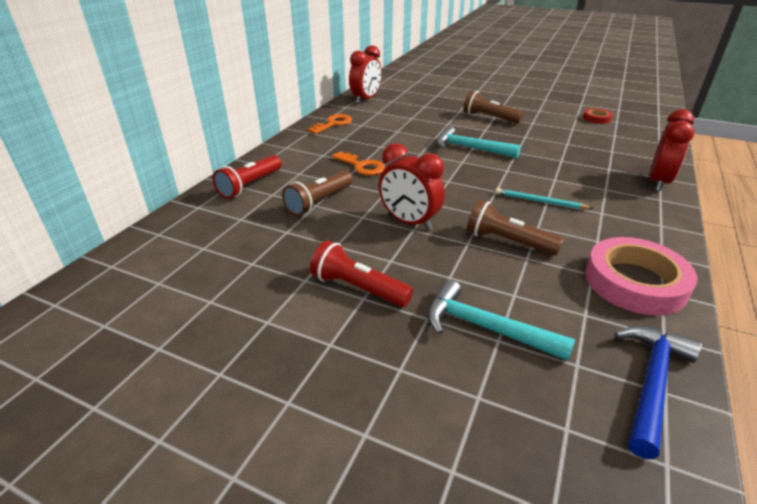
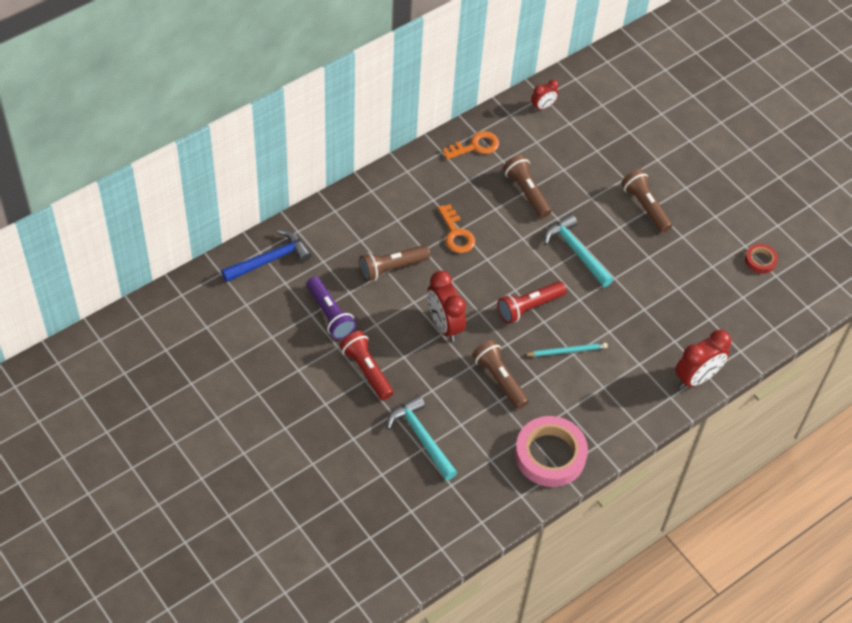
camera: 25 degrees right, 20 degrees up
(250, 185) = (349, 219): red flashlight -> red flashlight (529, 307)
(276, 256) = (330, 314): none -> purple flashlight
(366, 99) = (543, 106): red clock -> red clock, size x0.56
(396, 133) = (526, 192): none -> brown flashlight
(540, 201) = (567, 351): turquoise pencil -> turquoise pencil turned 120 degrees clockwise
(652, 383) = (480, 514): blue hammer -> blue hammer (270, 260)

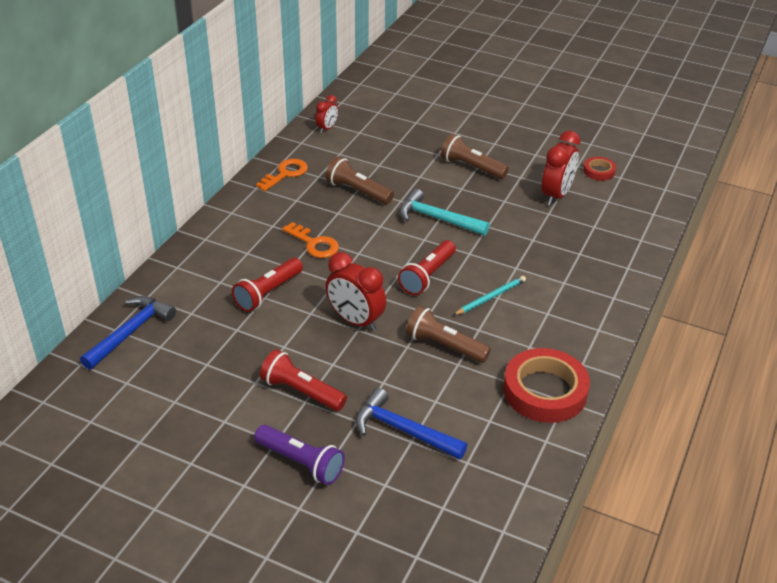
camera: 25 degrees left, 15 degrees down
(330, 314) = (228, 356): purple flashlight -> purple flashlight (301, 462)
(392, 268) = (268, 293): brown flashlight -> red flashlight
(421, 437) = (403, 430): turquoise hammer -> blue hammer
(550, 455) = (545, 391): pink tape -> red tape
(696, 378) = (623, 274): red clock -> red clock (556, 195)

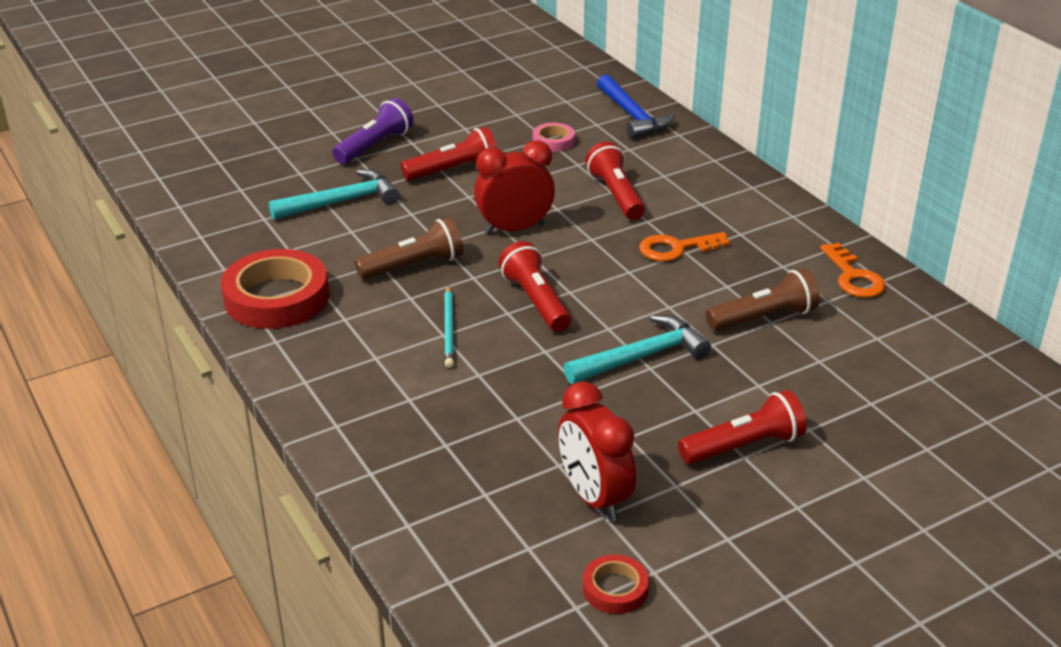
camera: 125 degrees right, 5 degrees down
(208, 357) = (553, 141): none -> pink tape
(301, 462) = (374, 146): purple flashlight -> purple flashlight turned 150 degrees clockwise
(327, 128) = (961, 351): red clock -> none
(403, 430) = (341, 202): blue hammer -> turquoise hammer
(472, 167) = (743, 446): brown flashlight -> red flashlight

